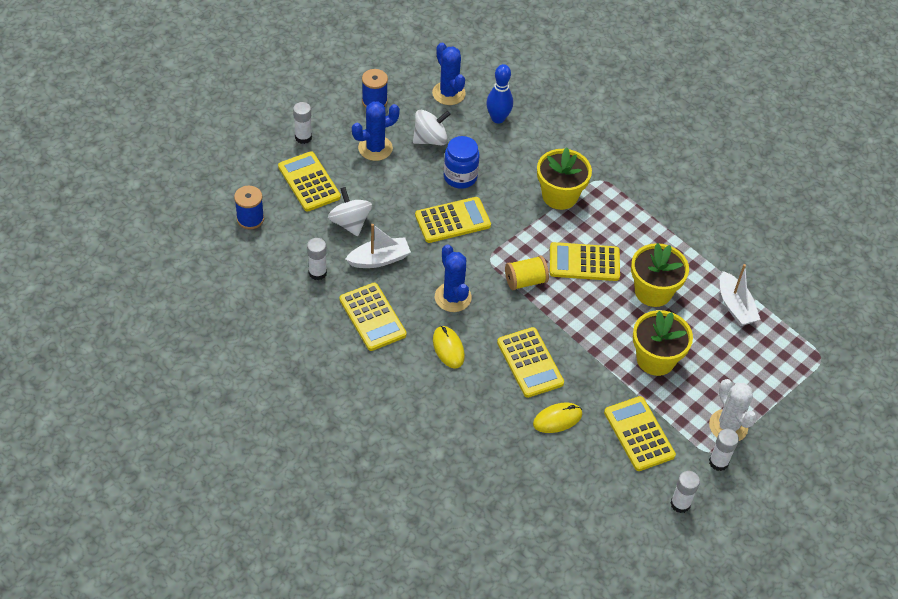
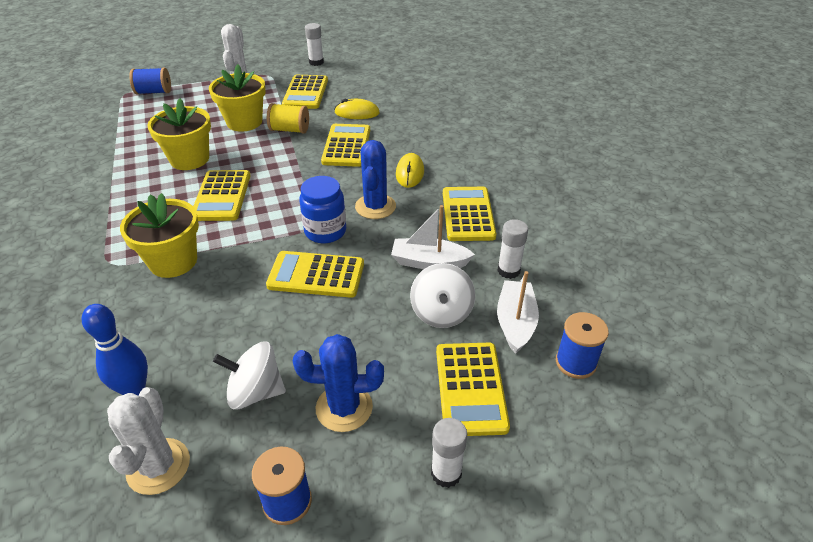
camera: 150 degrees left, 10 degrees down
(448, 93) = (158, 466): blue cactus -> white cactus
(460, 177) = (263, 322): blue jar -> blue jar (325, 231)
(525, 281) = (293, 199): yellow spool -> yellow spool (289, 130)
(584, 262) = (222, 196): yellow calculator -> yellow calculator turned 60 degrees clockwise
(718, 462) = (269, 70): white glue stick -> none
(735, 306) = (139, 132): white boat -> white boat (515, 322)
(794, 370) = (154, 92): none -> blue spool

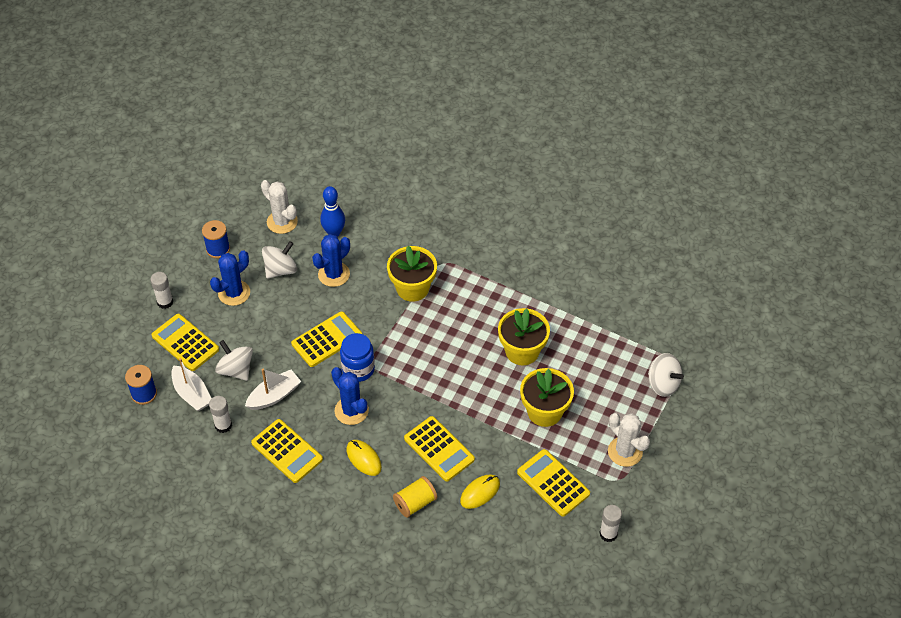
camera: 135 degrees right, 10 degrees up
(154, 92) = (663, 384): blue spool -> white spinning top
(213, 336) = (334, 274): none -> blue cactus
(222, 196) = (454, 343): yellow calculator -> none
(289, 130) = (501, 431): yellow spool -> yellow spool (415, 503)

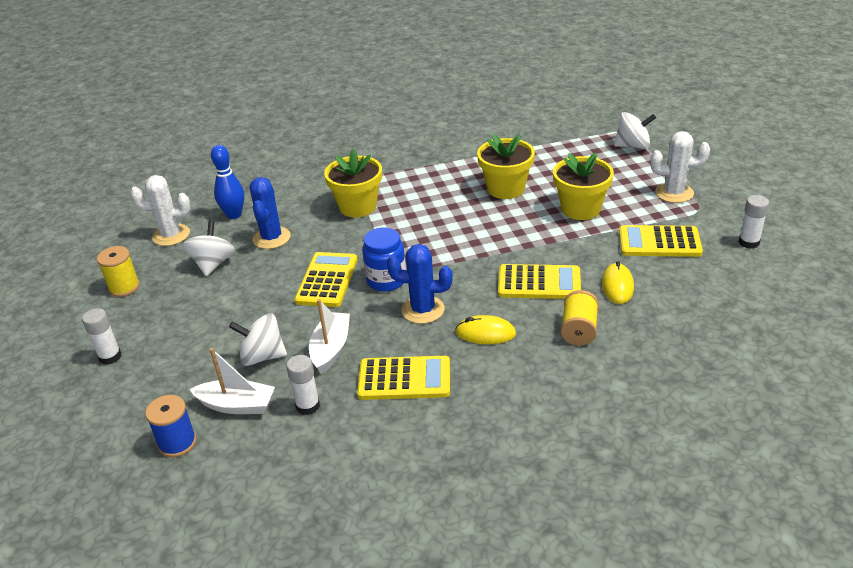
camera: 40 degrees left, 15 degrees down
(185, 343) = (175, 372): yellow calculator -> none
(218, 249) = (124, 287): blue spool -> yellow spool
(234, 293) = (184, 305): blue cactus -> none

